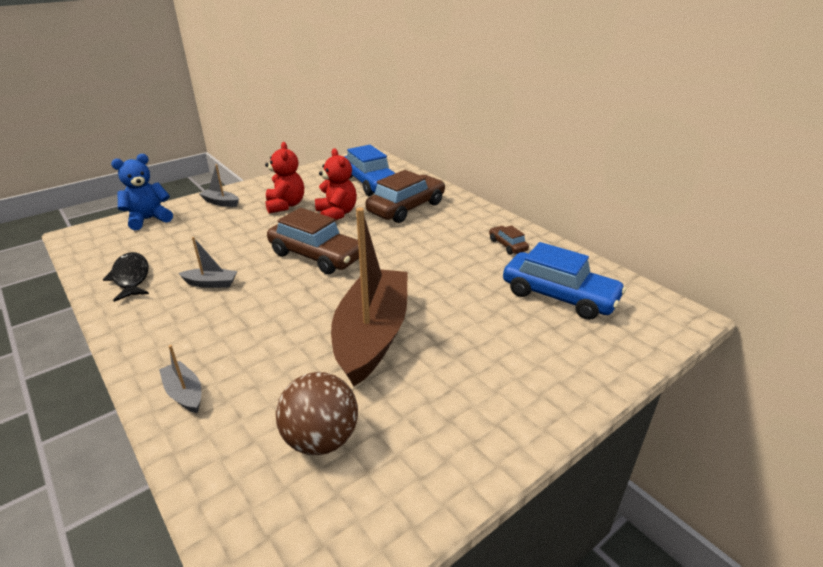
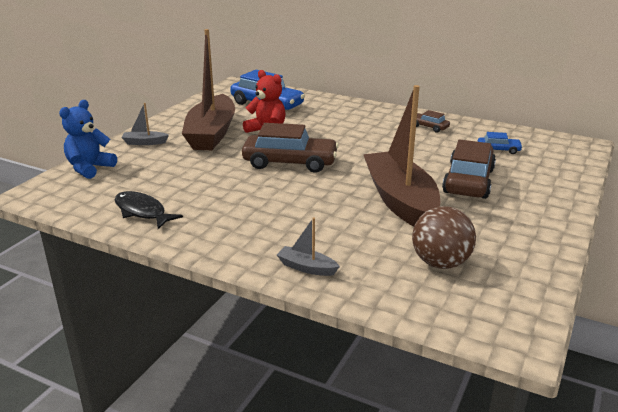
camera: 25 degrees left, 5 degrees down
(211, 283) = (225, 199): grey boat -> none
(285, 205) = (211, 133): red teddy bear -> brown boat
(406, 208) = (321, 117): brown car -> brown car (468, 181)
(559, 296) = (498, 150): blue car -> blue car, size x0.48

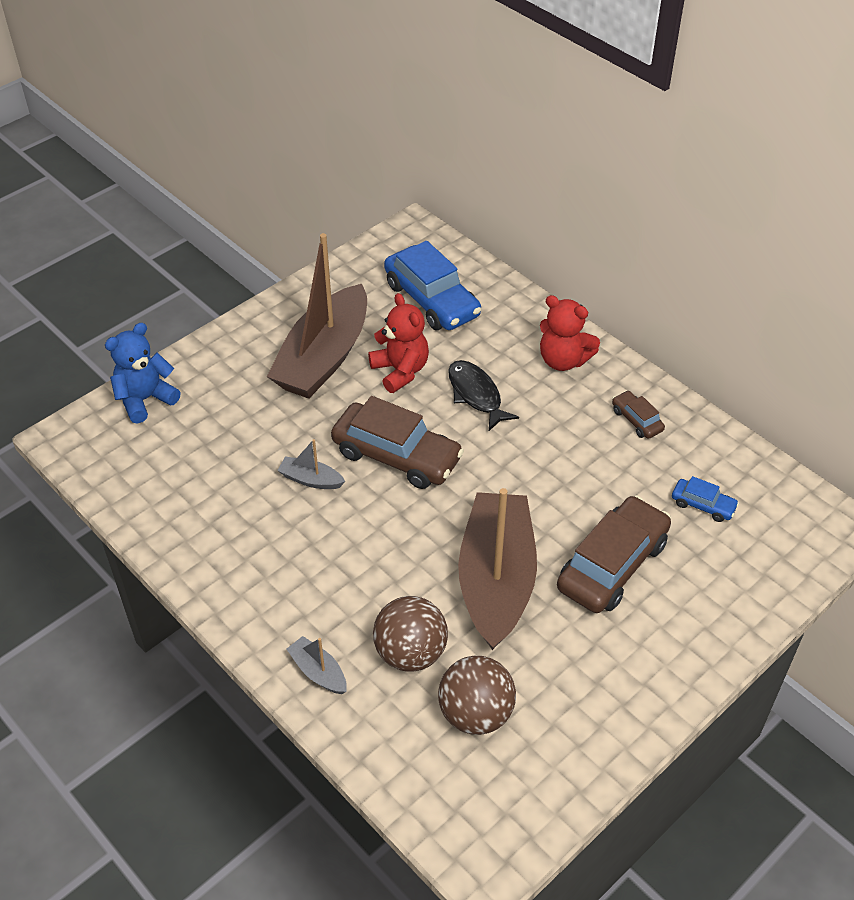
camera: 20 degrees right, 20 degrees up
(142, 212) = (177, 510): black fish -> black fish (476, 395)
(145, 142) = (230, 357): grey boat -> grey boat (311, 480)
(365, 113) = (563, 360): none -> red teddy bear
(369, 244) = (410, 653): none -> brown ball

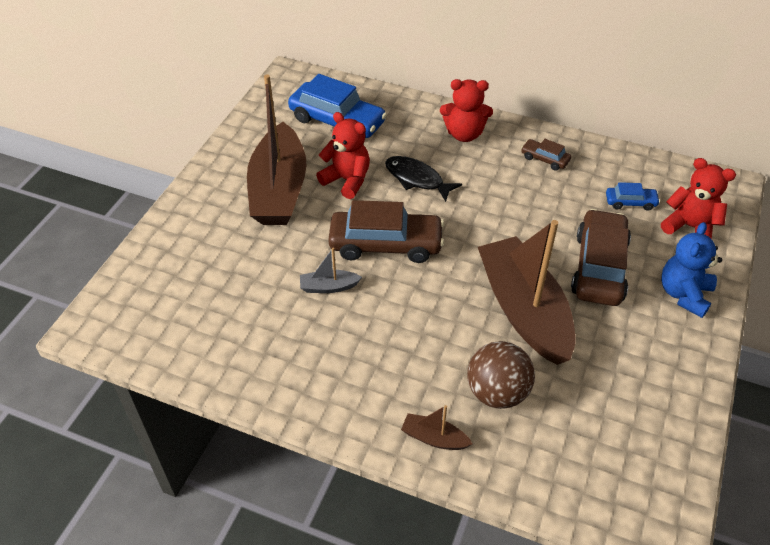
camera: 25 degrees left, 0 degrees up
(145, 399) = (144, 272): blue teddy bear -> blue teddy bear (684, 294)
(318, 672) = (434, 438): grey boat -> brown boat
(475, 713) = (578, 419): brown ball -> none
(754, 558) = (690, 227): none -> red teddy bear

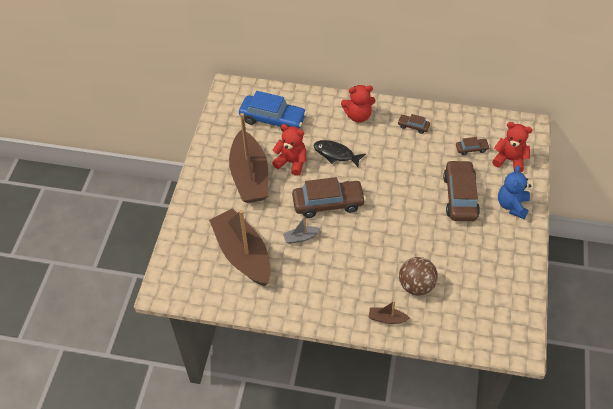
camera: 10 degrees left, 5 degrees up
(524, 310) = (421, 232): brown boat -> brown boat (243, 254)
(630, 202) = (471, 149): blue car -> brown car

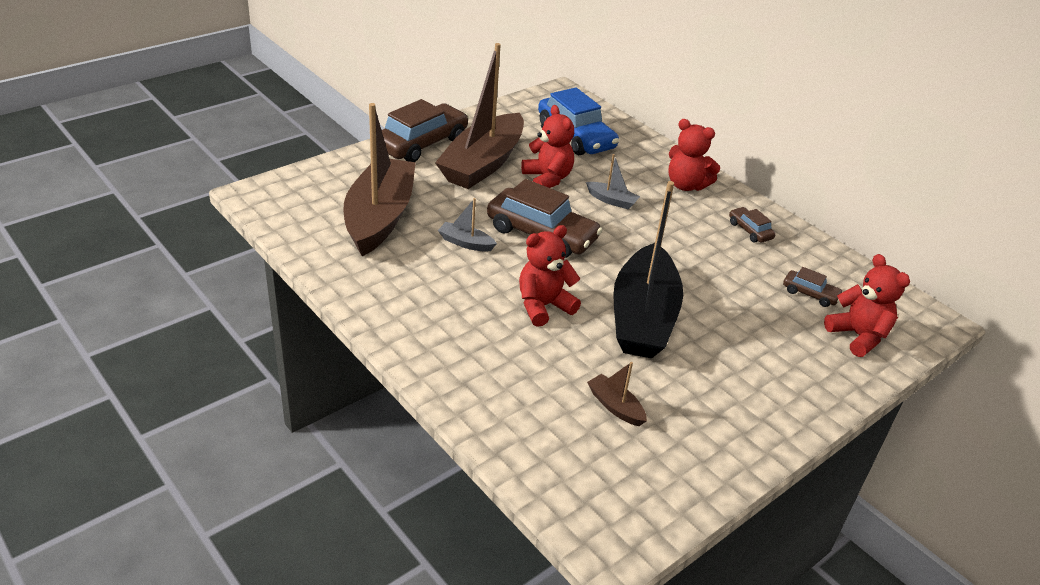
camera: 35 degrees right, 15 degrees down
(336, 154) = (611, 200): black fish -> grey boat
(375, 248) = (543, 306): none -> red teddy bear
(387, 318) = (462, 381): brown boat -> brown boat (615, 406)
(416, 285) = (548, 375): brown ball -> none
(420, 219) = (643, 317): none -> black boat
(460, 196) = (731, 328): brown car -> brown car (422, 143)
(512, 205) = (803, 383): blue teddy bear -> none

